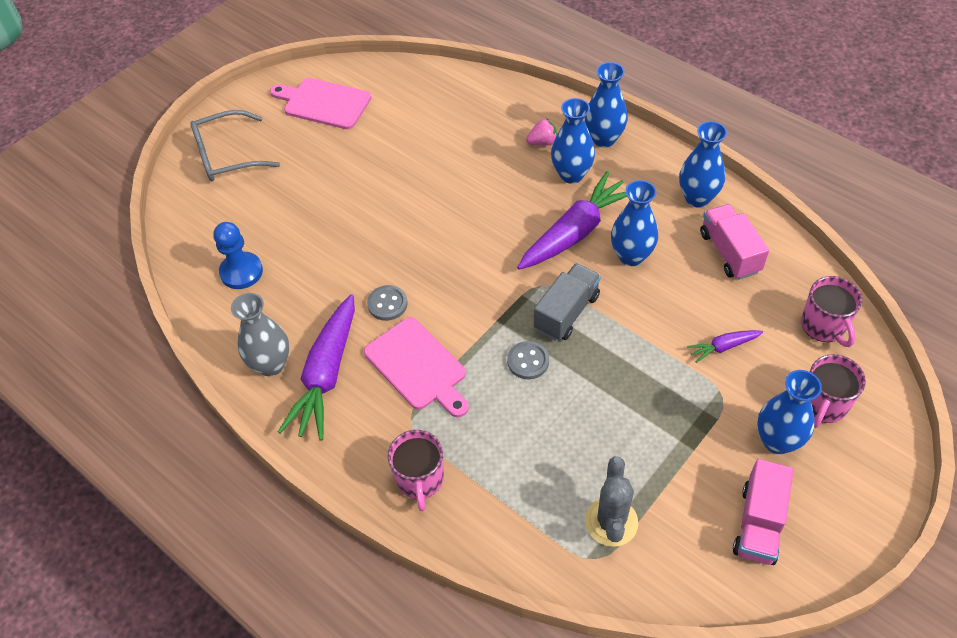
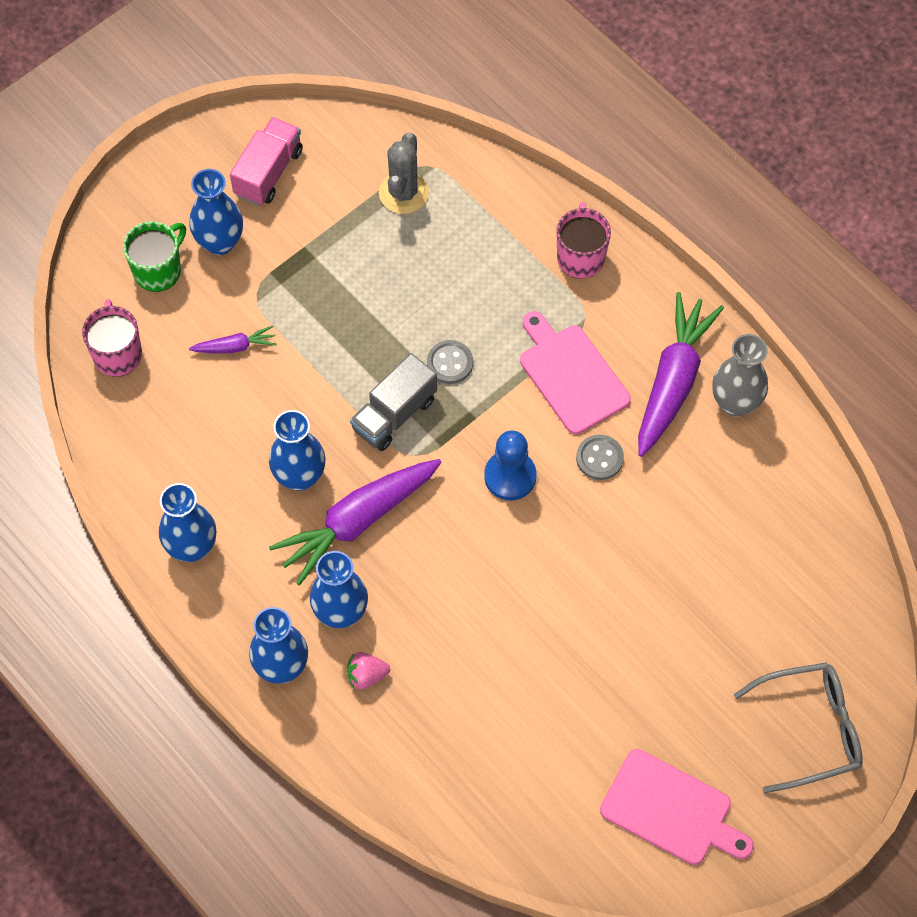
camera: 175 degrees left, 10 degrees up
(241, 272) = (777, 531): blue pawn -> blue pawn (510, 476)
(729, 252) = (182, 462): pink truck -> none
(823, 405) = (158, 270): pink mug -> green mug

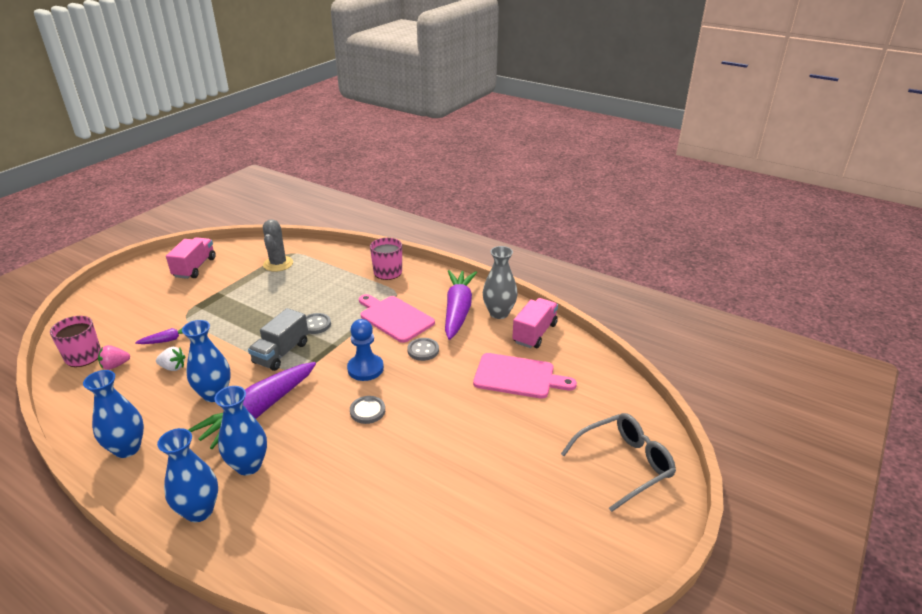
camera: 15 degrees left, 30 degrees down
(158, 270) = (119, 315): green mug -> none
(220, 242) = (162, 298): blue vase -> none
(242, 409) = (173, 367): none -> white strawberry
(366, 675) = (272, 502): pink strawberry -> pink strawberry (115, 365)
(500, 558) = (367, 411): none -> grey button
(671, 810) = (544, 541): pink cutting board -> pink cutting board (518, 376)
(776, 462) = (534, 333): none -> pink truck

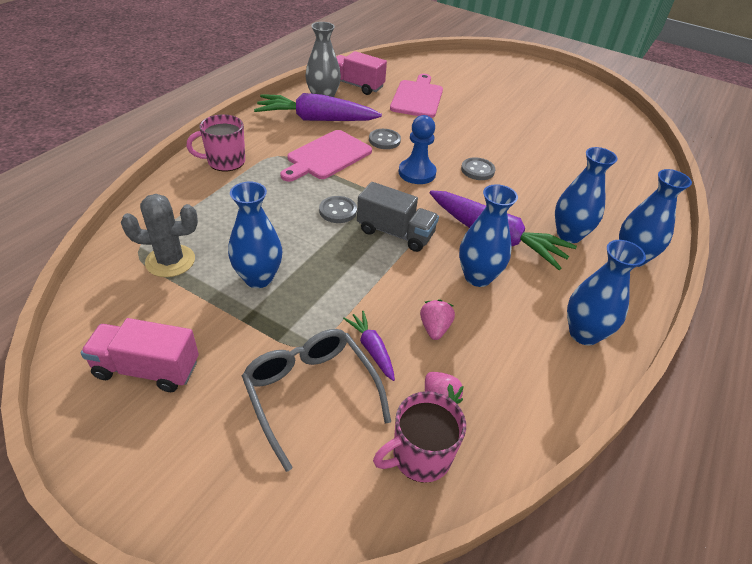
camera: 95 degrees left, 10 degrees up
(173, 367) = (434, 328): white strawberry -> pink strawberry
(251, 295) = (258, 278): none -> blue vase
(624, 464) = (501, 71): grey glasses -> grey glasses (310, 393)

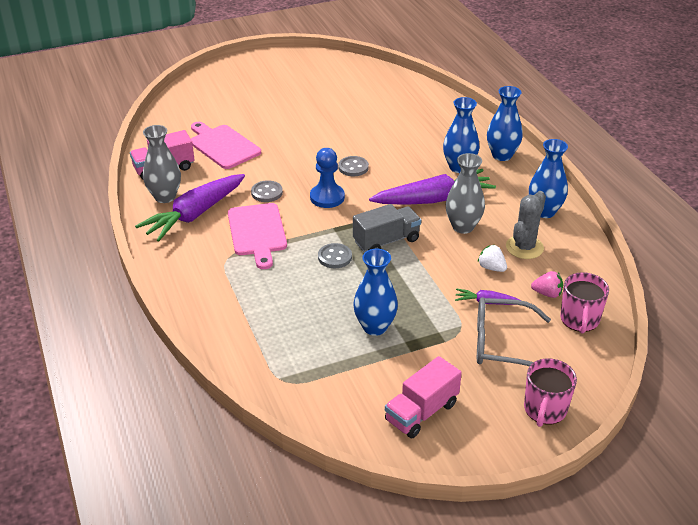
camera: 50 degrees left, 5 degrees down
(170, 261) = (314, 366): grey cactus -> grey cactus (524, 247)
(225, 161) = (205, 291): pink mug -> pink mug (545, 410)
(434, 328) = (491, 268): pink strawberry -> white strawberry
(478, 277) = (463, 227): blue vase -> grey vase

